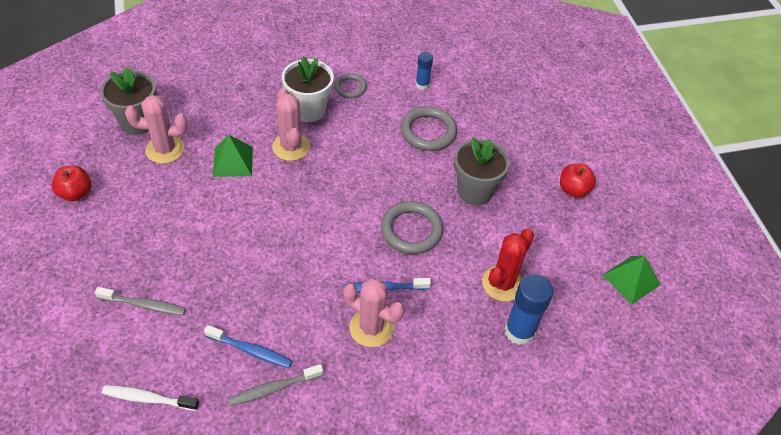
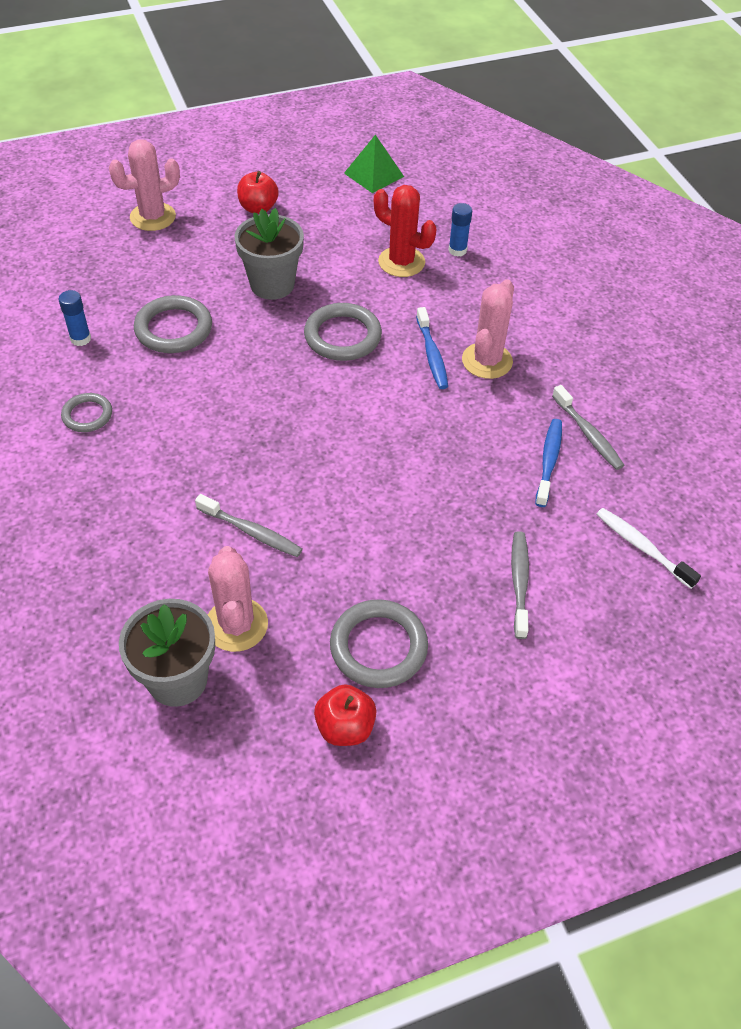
camera: 95 degrees left, 0 degrees up
(123, 216) = (378, 647): none -> grey ring
(148, 398) = (642, 547): white toothbrush -> white toothbrush turned 135 degrees clockwise
(232, 161) = (252, 532): green pyramid -> grey toothbrush
(291, 147) = (216, 468): pink cactus -> pink cactus (153, 217)
(309, 110) = (137, 457): white flower pot -> none
(519, 331) = (457, 250): blue glue stick -> blue glue stick, size x0.57

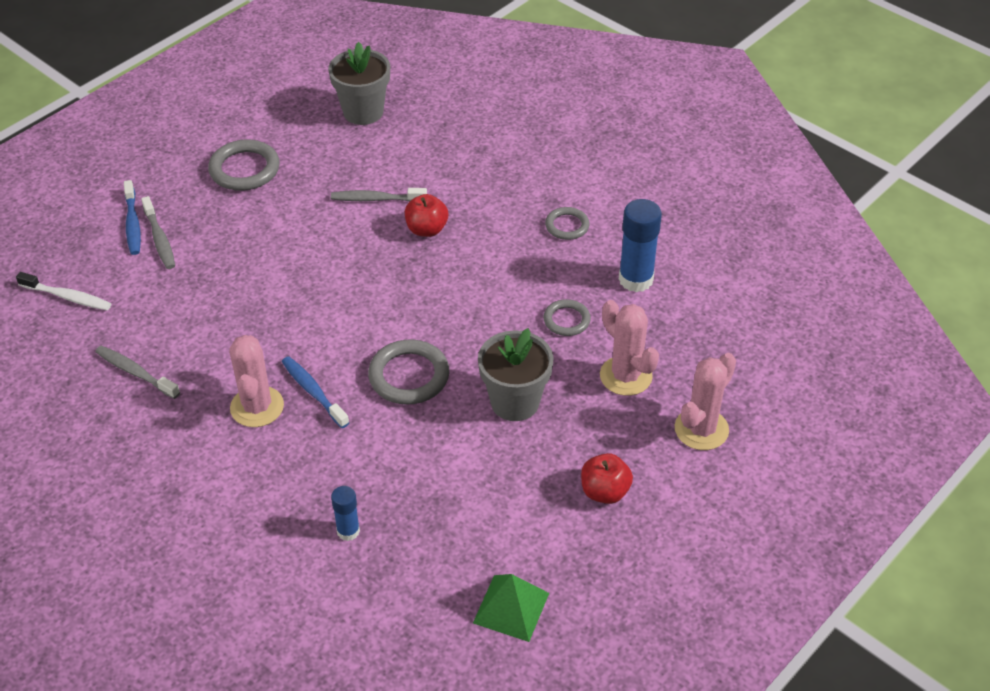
camera: 155 degrees right, 5 degrees down
(80, 339) = (636, 279): blue glue stick -> blue glue stick, size x1.76
(173, 329) = (566, 320): grey ring -> grey ring, size x0.60
(236, 625) = (347, 148): pink cactus -> pink cactus (625, 376)
(345, 727) = (244, 126): red apple -> red apple (426, 229)
(401, 262) = (401, 487): red cactus -> none
(549, 461) = (164, 335): blue toothbrush -> blue toothbrush (133, 224)

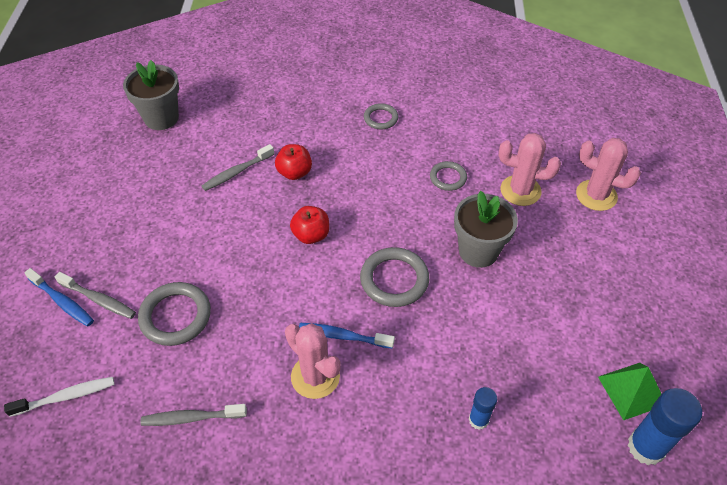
camera: 40 degrees left, 5 degrees up
(244, 169) = (113, 207): grey ring -> grey ring (175, 316)
(604, 492) = (593, 272): red apple -> red apple (311, 235)
(636, 279) = (458, 128): blue glue stick -> blue glue stick (646, 447)
(701, 429) = (596, 195): pink cactus -> pink cactus turned 60 degrees counterclockwise

